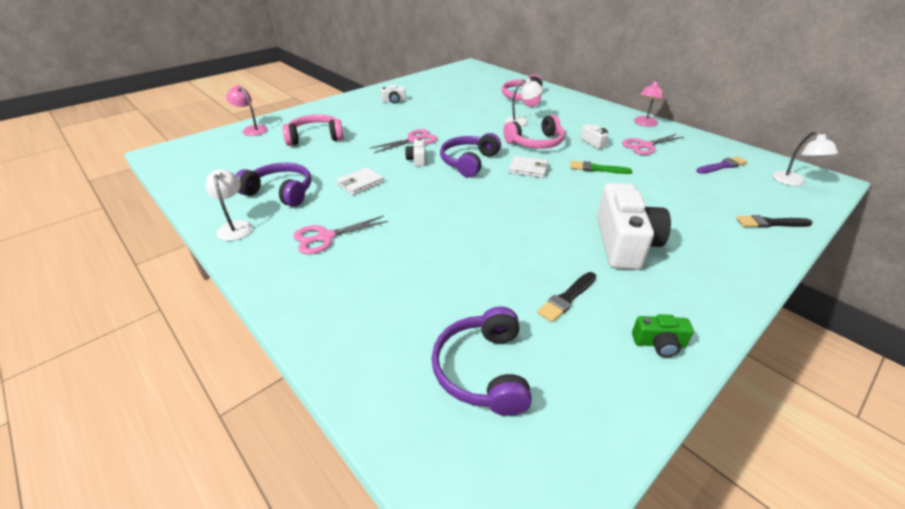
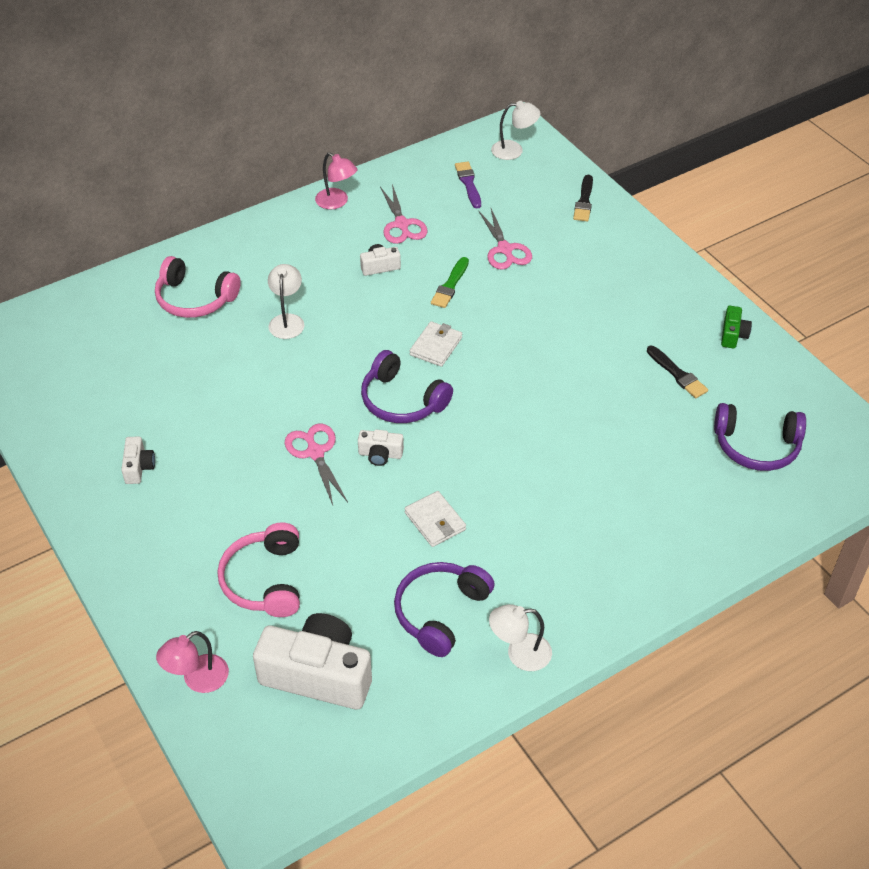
camera: 80 degrees left, 10 degrees up
(325, 237) = (557, 556): pink scissors -> pink scissors (505, 249)
(536, 143) = (363, 322): pink headphones -> none
(624, 243) = (602, 311): white camera -> white camera (318, 675)

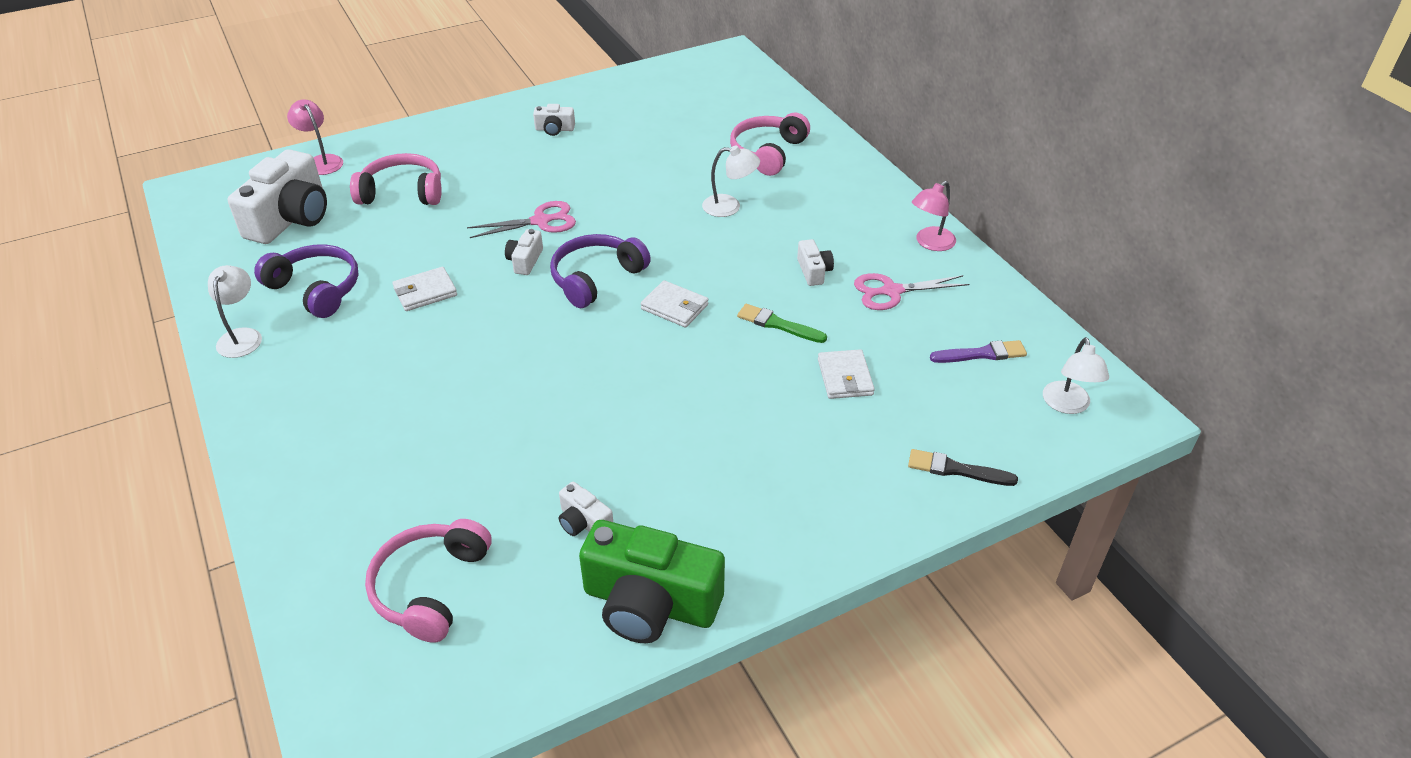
camera: 95 degrees right, 5 degrees down
(505, 249) = (845, 377): pink scissors -> white wallet
(677, 374) = (584, 522): black brush -> white camera
(733, 335) = (650, 603): green camera -> green camera, size x2.19
(756, 446) = (430, 587): purple headphones -> pink headphones

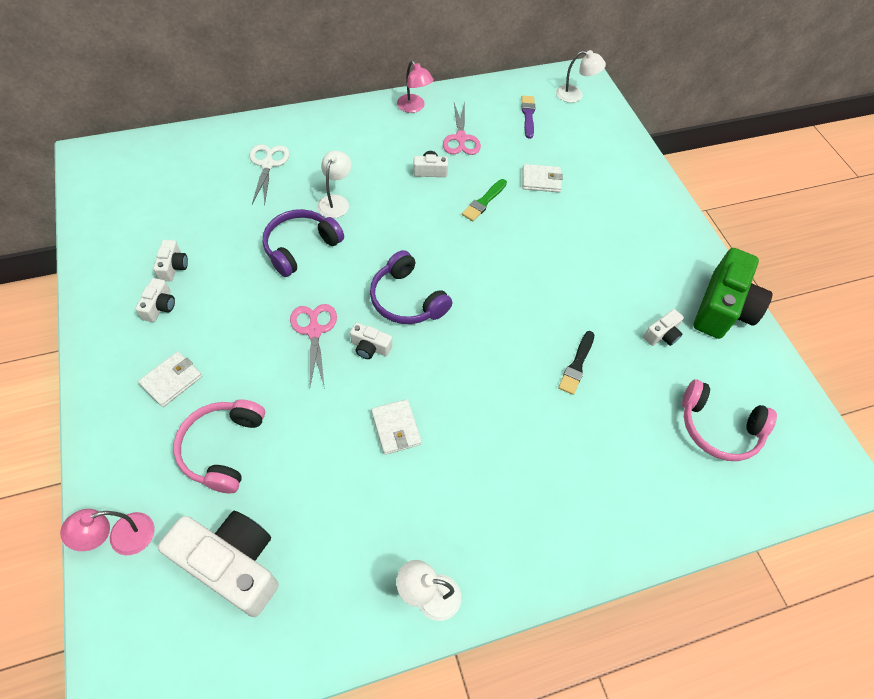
camera: 85 degrees left, 15 degrees up
(316, 289) = (369, 527): purple headphones -> purple headphones (300, 247)
(604, 126) = (173, 266): none -> white camera
(674, 307) = (453, 255): white wallet -> white wallet (171, 380)
(767, 152) = (268, 164): pink headphones -> white scissors
(956, 469) = (621, 152): black brush -> black brush (577, 365)

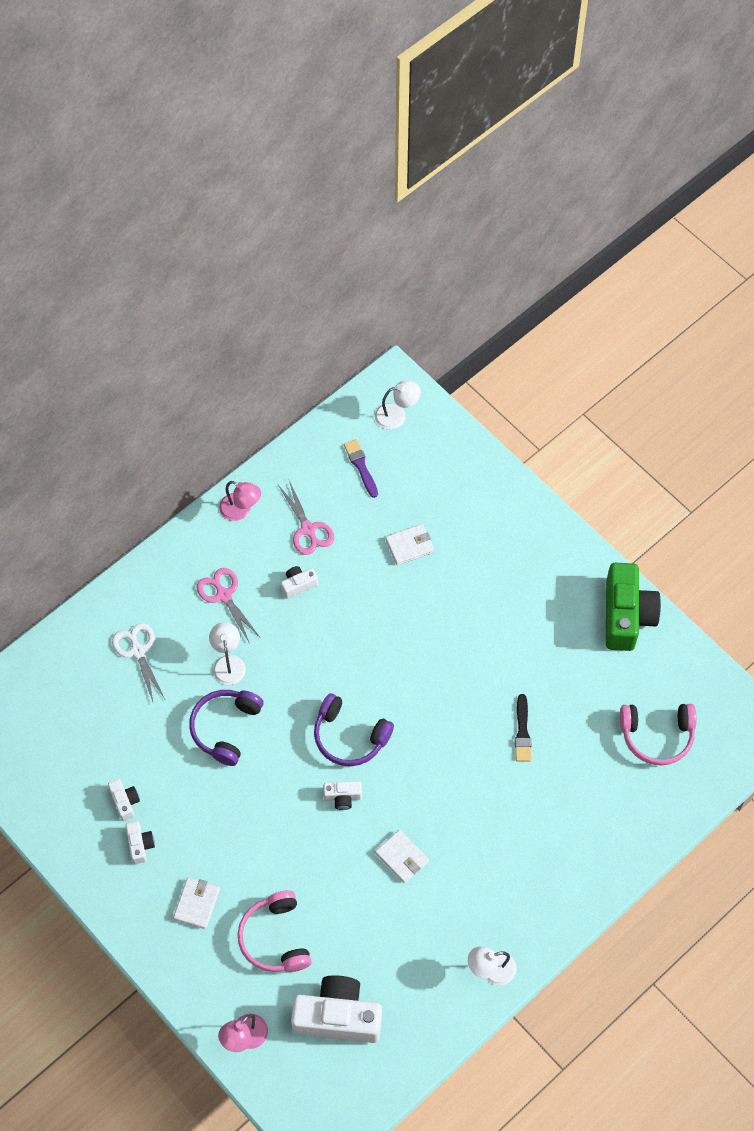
camera: 20 degrees left, 5 degrees up
(314, 331) = (287, 804): pink scissors -> pink scissors (223, 595)
(484, 202) = (367, 597): green brush -> none
(661, 335) = (583, 668): white camera -> none

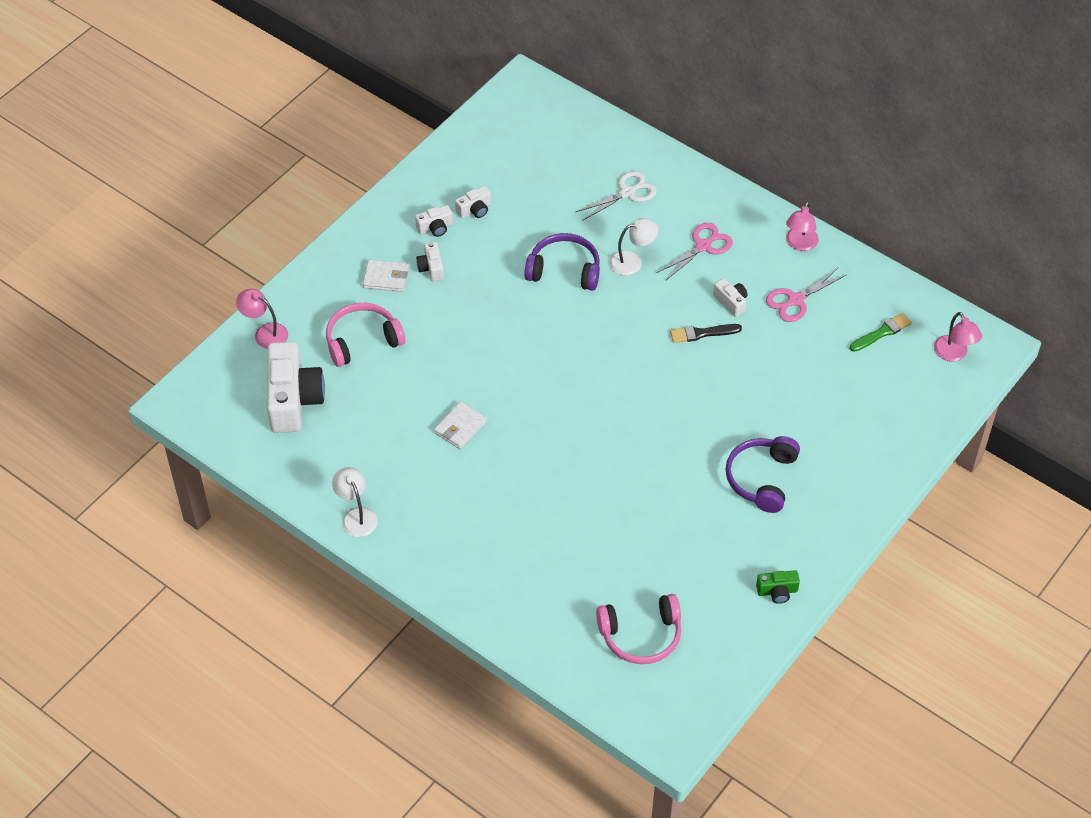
camera: 80 degrees right, 10 degrees down
(342, 797) = (513, 371): white camera -> white camera (431, 268)
(349, 736) = (578, 367): purple headphones -> purple headphones (761, 478)
(361, 466) = (882, 332): purple brush -> green brush
(397, 415) = (954, 354): white lamp -> pink lamp
(409, 546) = (802, 386): white wallet -> none
(522, 732) = (617, 511): black brush -> black brush (702, 333)
(626, 615) = (777, 591): green camera -> green camera, size x0.46
(657, 736) = (641, 635): pink headphones -> pink headphones turned 90 degrees counterclockwise

